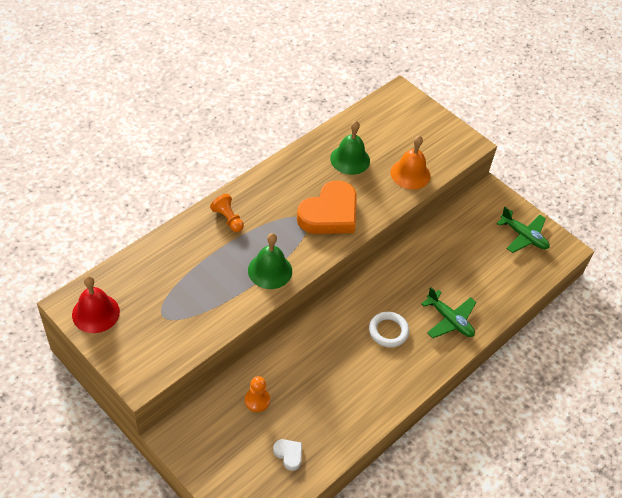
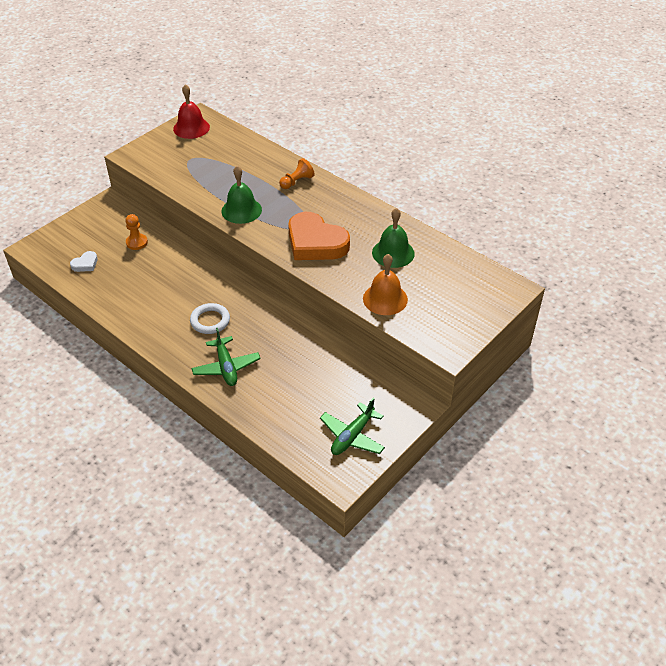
camera: 90 degrees right, 5 degrees down
(449, 320) = (226, 367): green plane -> green plane turned 60 degrees counterclockwise

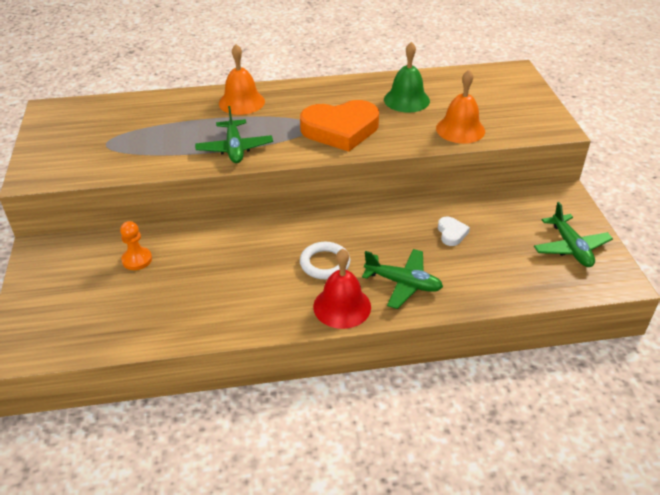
camera: 50 degrees left, 5 degrees down
(85, 264) = (113, 316): white heart -> white heart (451, 233)
(191, 128) = (59, 121): red bell -> red bell (342, 306)
(241, 210) = (234, 148): green bell -> green plane
(297, 182) = (241, 102): orange pawn -> orange bell

